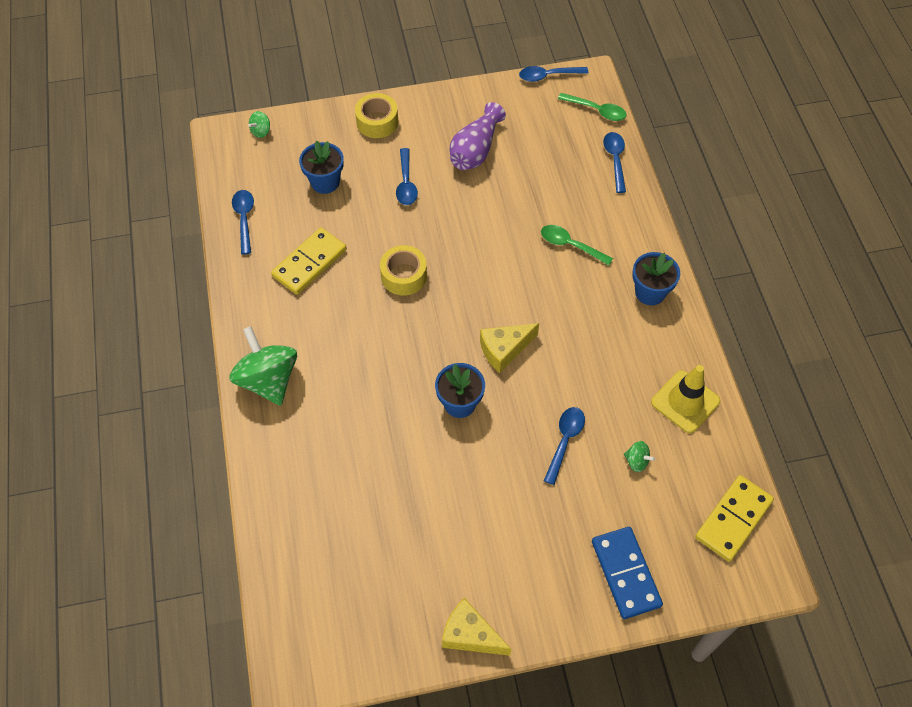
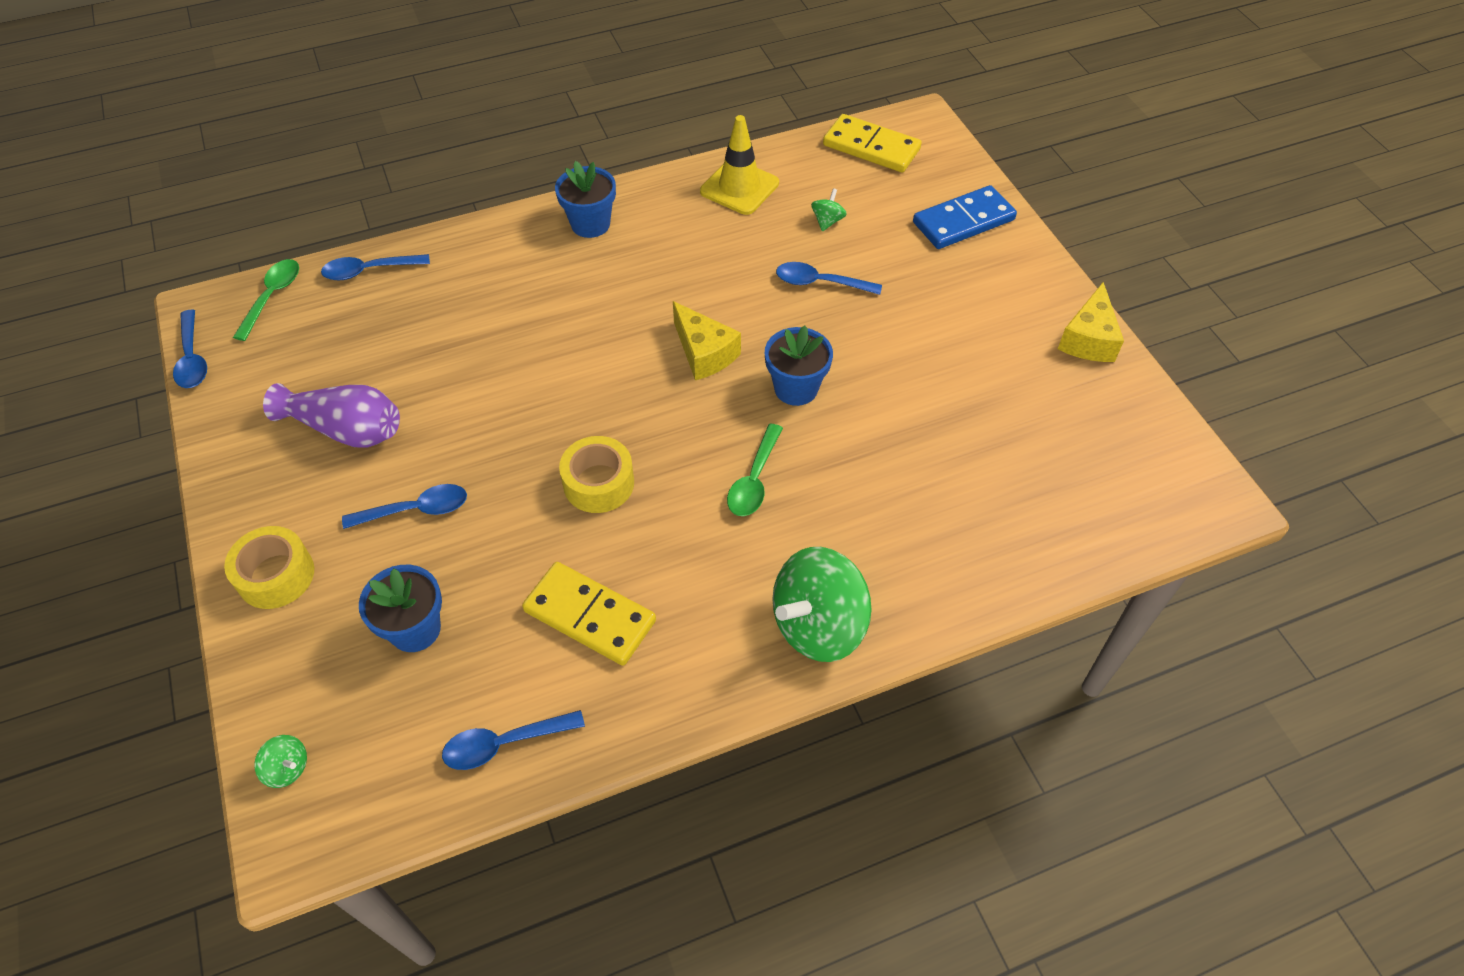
camera: 100 degrees left, 5 degrees down
(570, 245) = (523, 303): green spoon -> green spoon (754, 480)

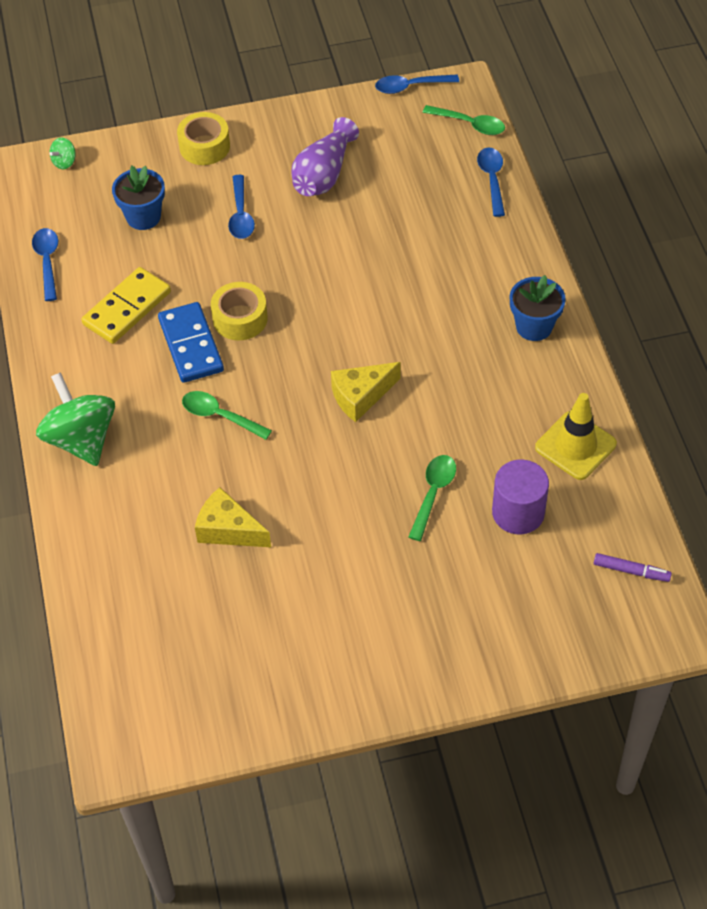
camera: 100 degrees right, 0 degrees up
(796, 388) = (308, 457): blue flower pot -> none
(820, 283) = (433, 493): blue spoon -> green spoon
(827, 221) = (518, 512): green spinning top -> purple cylinder
(871, 147) = (631, 571): yellow domino -> purple marker
(963, 221) = (505, 633): blue domino -> blue domino (191, 345)
(1088, 339) = (324, 705): yellow cheese -> yellow cheese (228, 530)

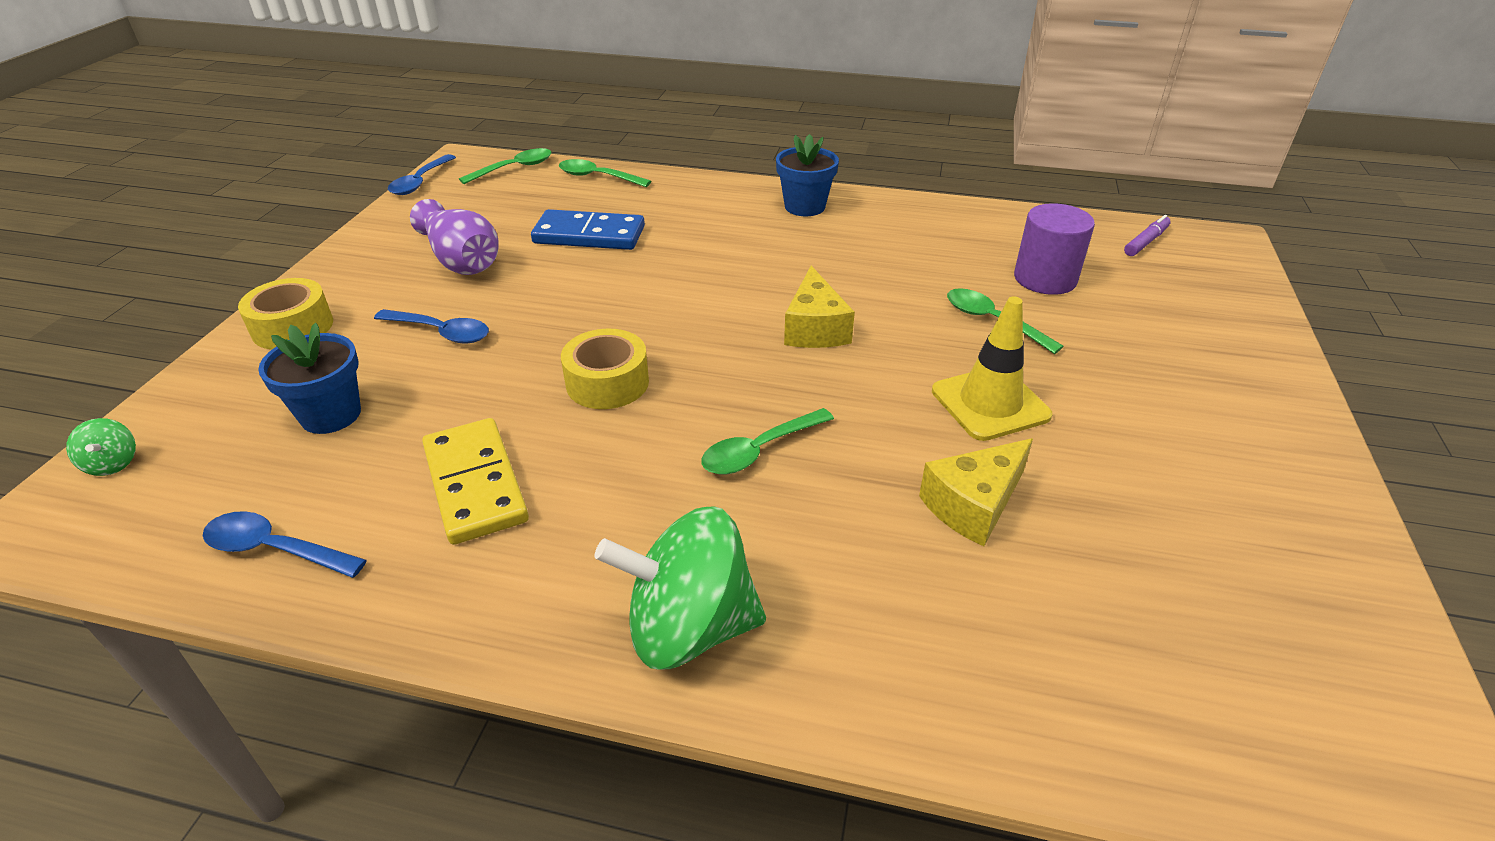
camera: 65 degrees left, 15 degrees down
(191, 345) = (609, 439): blue domino -> blue domino (589, 235)
(492, 180) = (598, 177): blue spoon -> green spoon
(575, 446) = (972, 227): yellow traffic cone -> yellow traffic cone (990, 403)

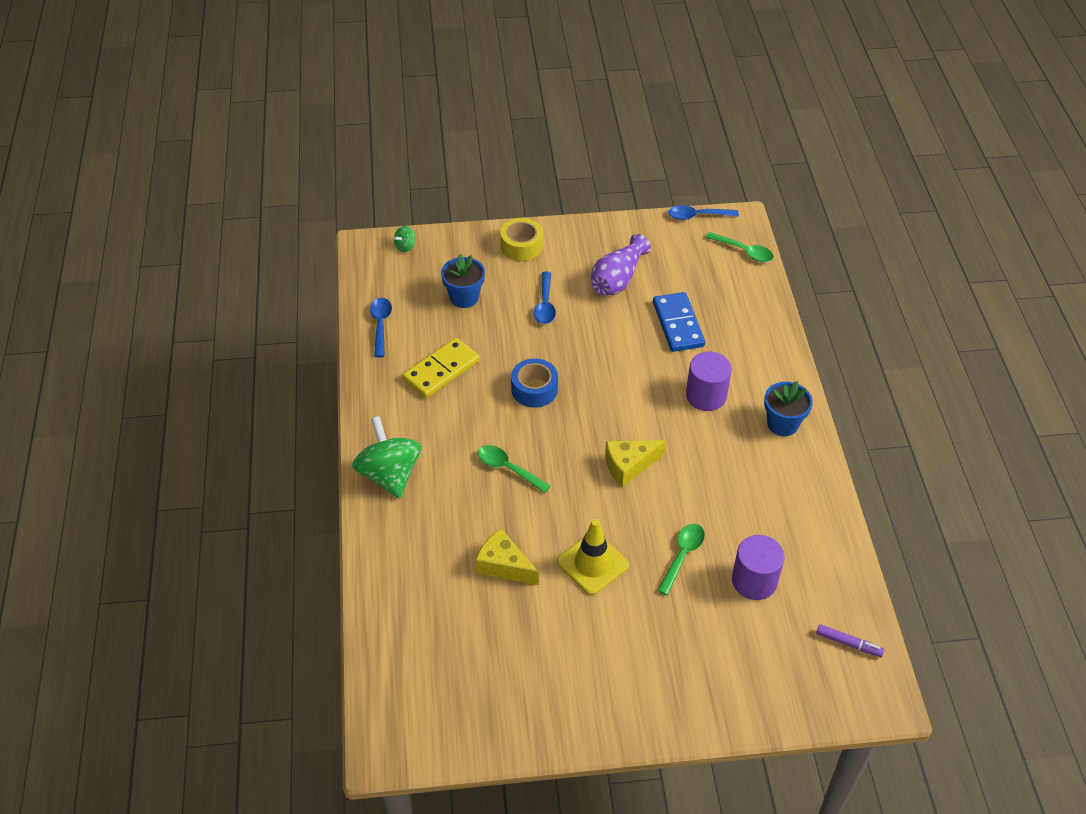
camera: 70 degrees right, 10 degrees up
(598, 177) = (758, 298): green spoon -> none
(607, 382) = (534, 389): yellow tape -> blue tape
(726, 243) = (706, 396): none -> purple cylinder

